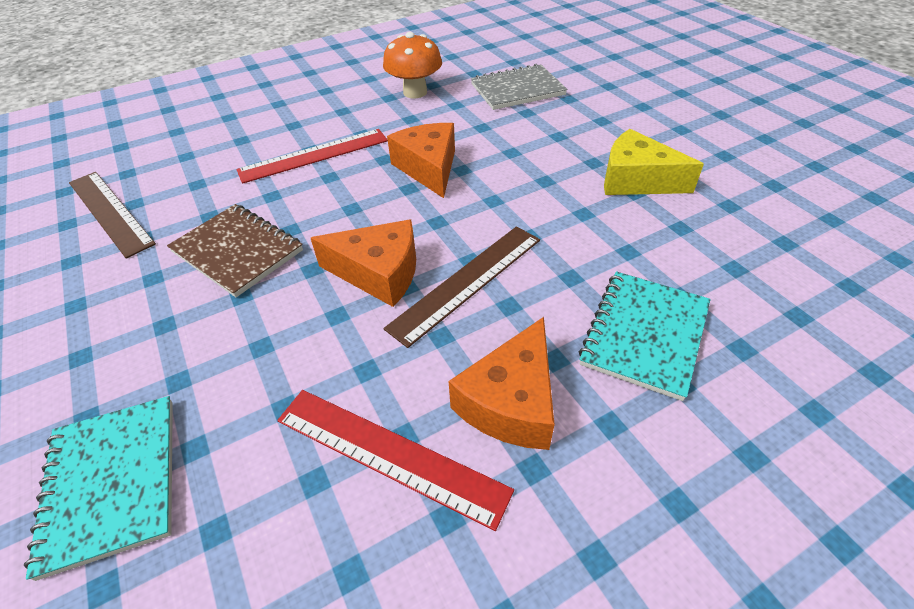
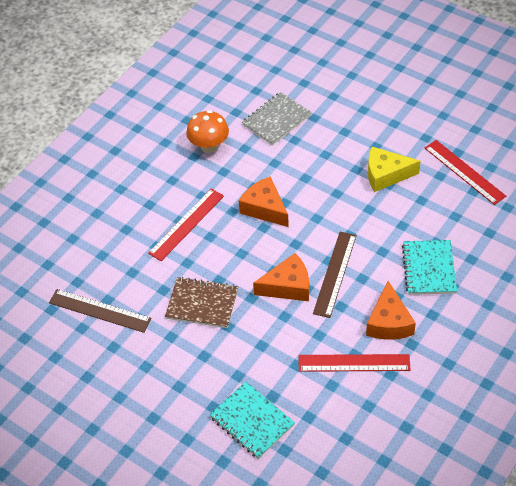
camera: 25 degrees left, 5 degrees up
(777, 212) = (464, 172): none -> red ruler

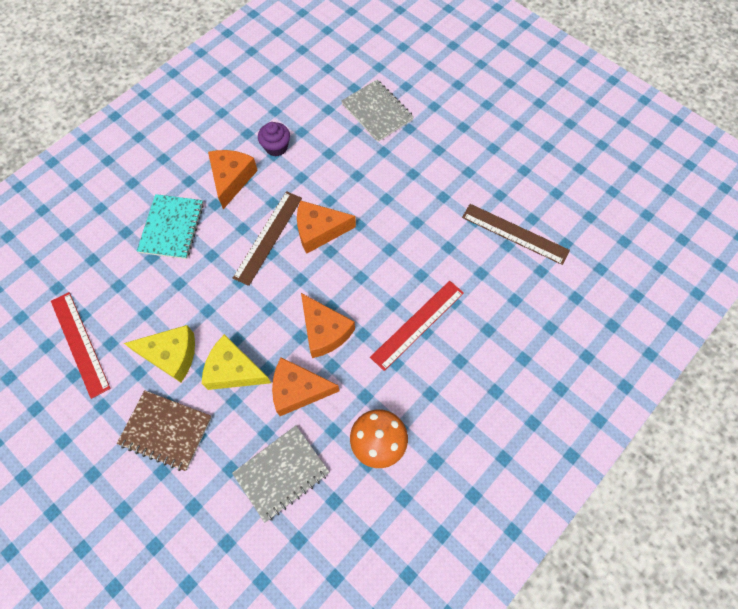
camera: 175 degrees left, 15 degrees up
(202, 304) = (409, 225): brown notebook -> brown notebook (166, 430)
(252, 421) = (377, 112): turquoise notebook -> grey notebook
(276, 167) = (298, 390): none -> orange cheese
(331, 172) = (234, 370): none -> yellow cheese
(354, 363) = (276, 147): red ruler -> purple cupcake

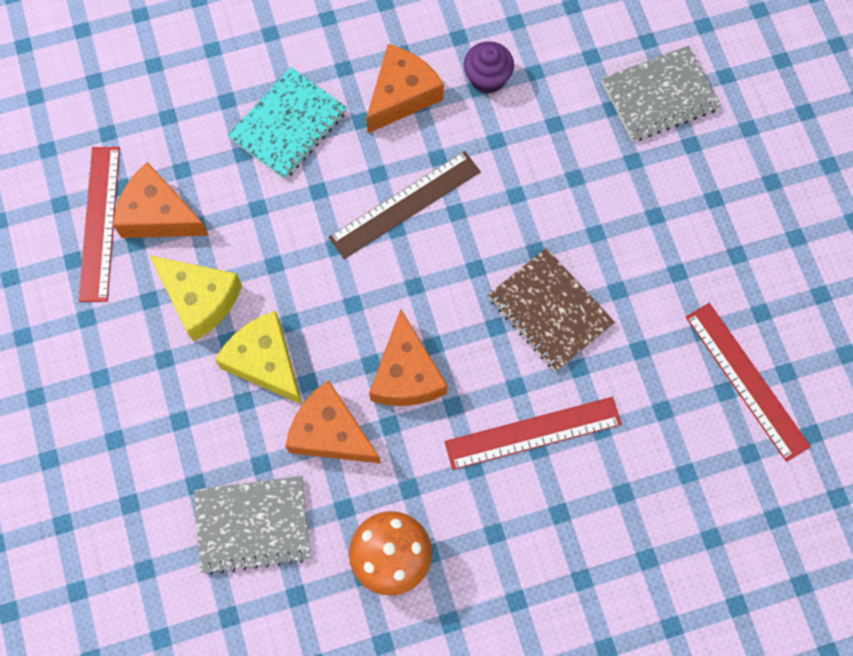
camera: 30 degrees right, 5 degrees up
(166, 430) = (145, 392): brown notebook -> brown notebook (550, 311)
(319, 230) = (477, 231): orange cheese -> orange cheese (158, 215)
(377, 112) = (659, 96): grey notebook -> grey notebook turned 75 degrees clockwise
(515, 233) = (746, 380): brown ruler -> red ruler

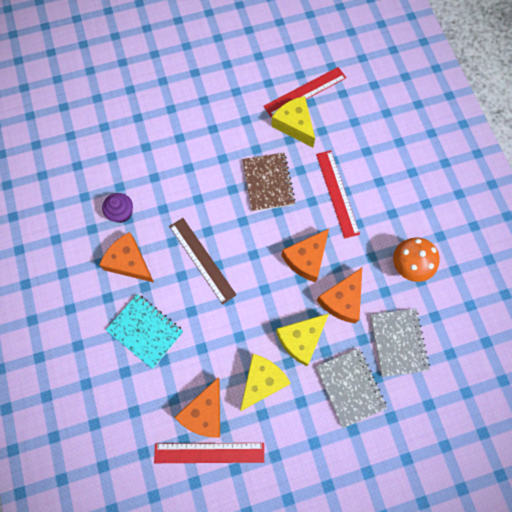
camera: 90 degrees left, 0 degrees up
(406, 374) = (306, 258): orange cheese -> orange cheese turned 135 degrees clockwise
(550, 311) = (268, 183): brown notebook -> brown notebook turned 60 degrees counterclockwise
(659, 96) = (140, 122): grey notebook -> grey notebook (350, 387)
(671, 359) = (294, 125): none -> yellow cheese

